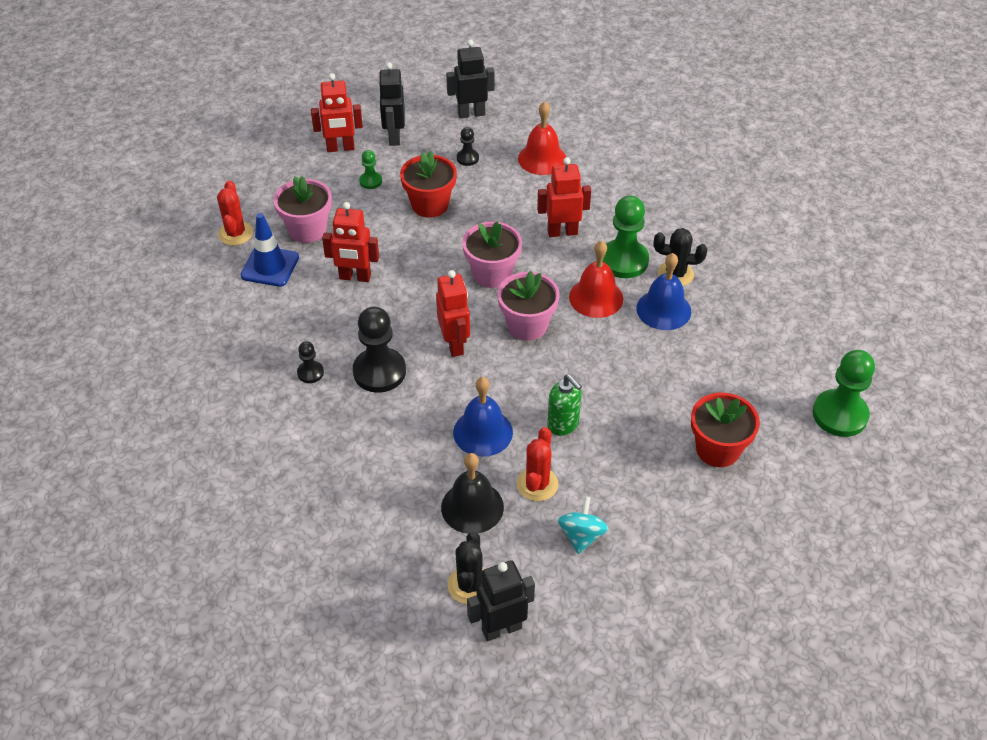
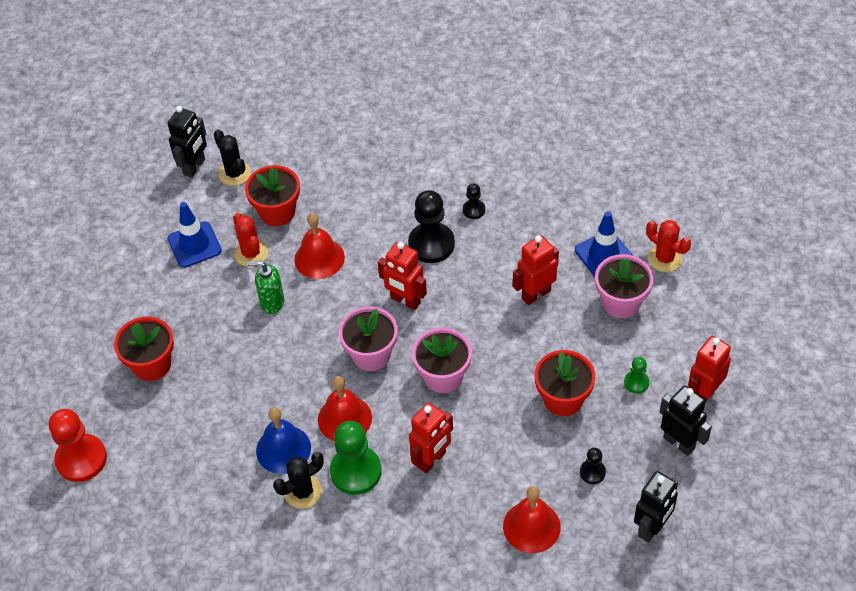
camera: 140 degrees right, 5 degrees up
(472, 507) = (277, 212): black bell -> red flower pot
(483, 432) = (319, 258): blue bell -> red bell
(581, 536) = (194, 245): turquoise spinning top -> blue traffic cone
(840, 415) = (81, 459): green pawn -> red pawn

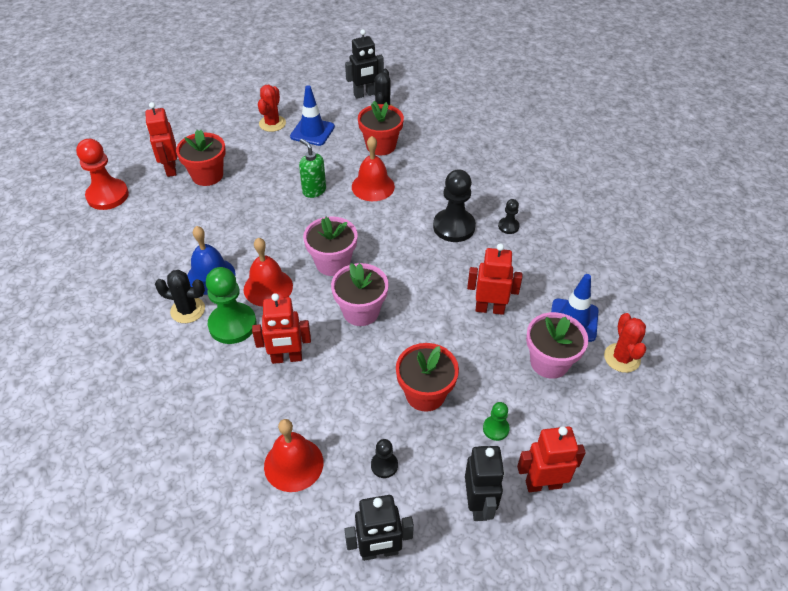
camera: 40 degrees right, 5 degrees down
(251, 253) = (337, 157): red cactus -> red cactus (272, 123)
(405, 301) = (395, 247): red robot -> red robot (170, 169)

